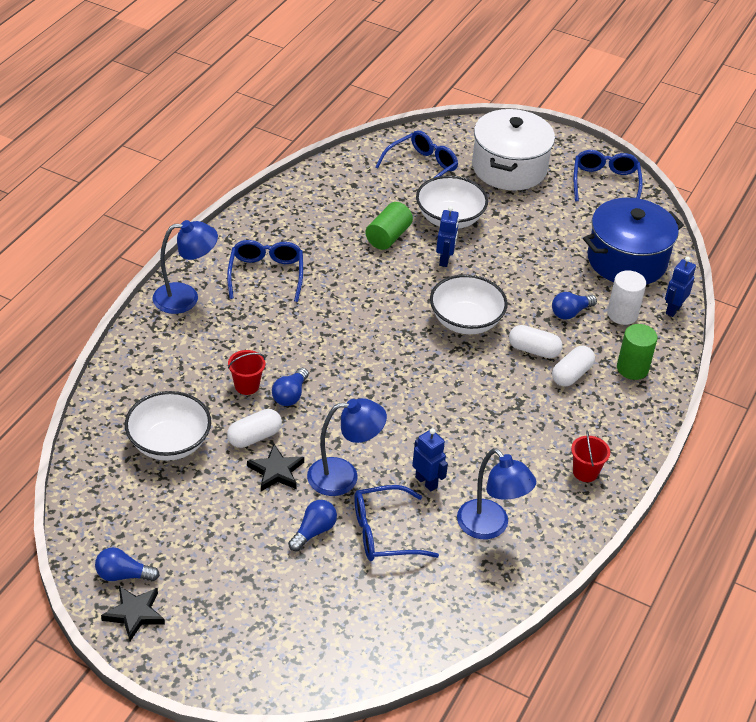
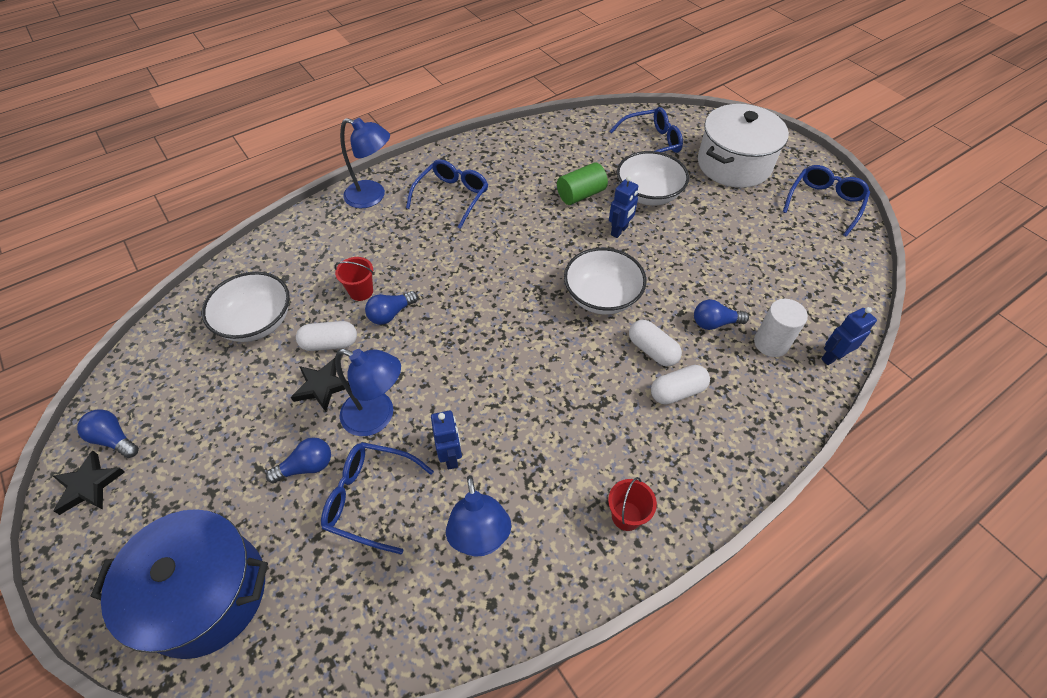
camera: 30 degrees right, 10 degrees up
(627, 260) = (806, 287): blue pot -> blue pot (206, 593)
(632, 368) = (749, 409): green cylinder -> none

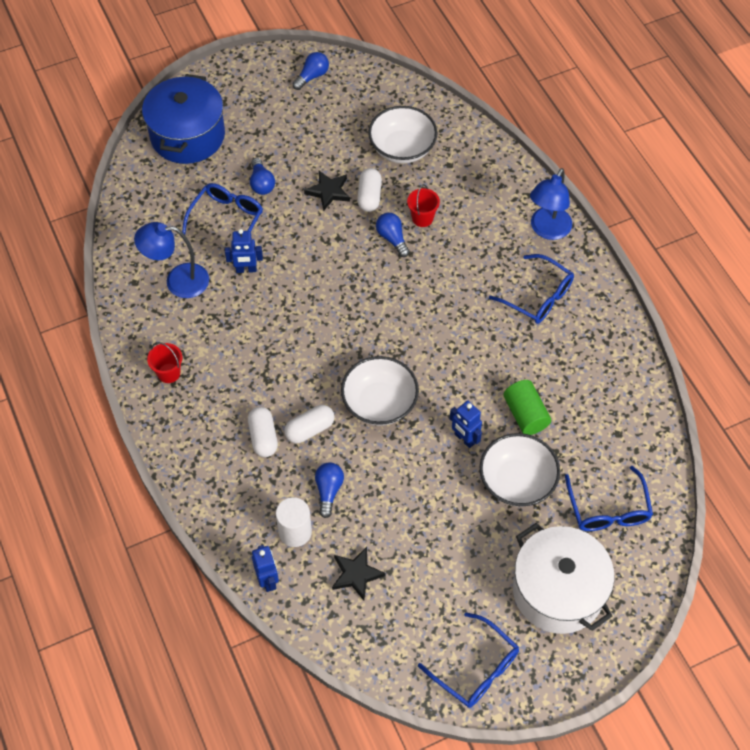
camera: 100 degrees right, 5 degrees up
(89, 485) = (279, 69): black star -> black star (356, 574)
(377, 417) = (292, 226): blue lamp -> none

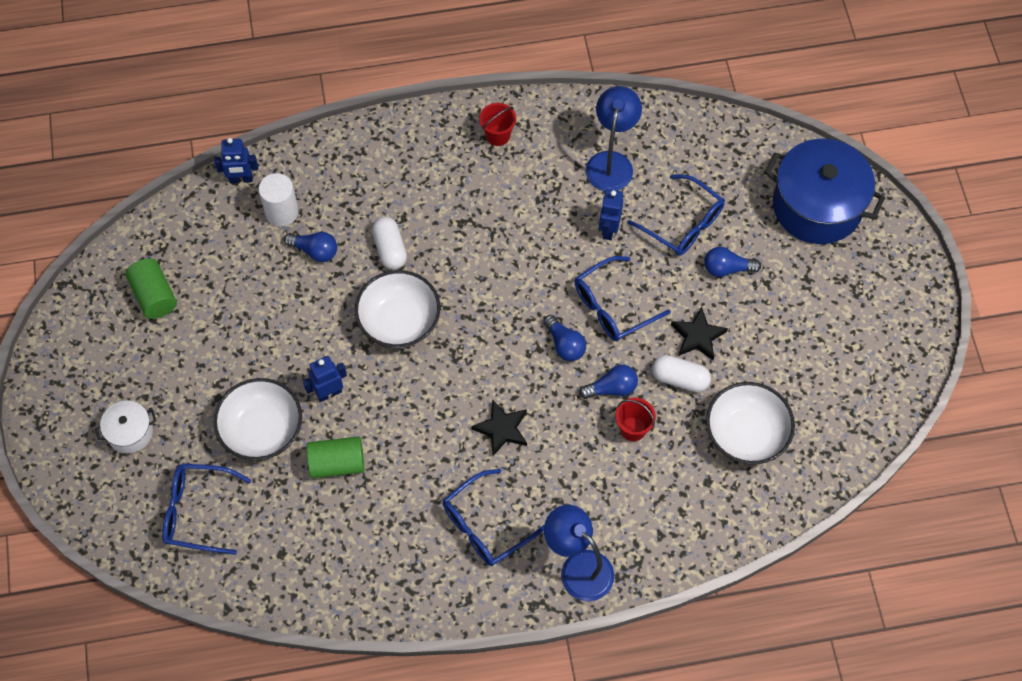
camera: 105 degrees right, 5 degrees up
(263, 437) = (395, 205): white capsule -> none
(312, 76) = (886, 359): blue light bulb -> blue light bulb (564, 344)
(356, 574) = (218, 255): black star -> black star (502, 429)
(416, 618) = (154, 296): none -> green cylinder
(476, 668) = (85, 334): blue glasses -> blue glasses (613, 306)
(558, 591) = (130, 432): white pot -> white pot, size x0.48

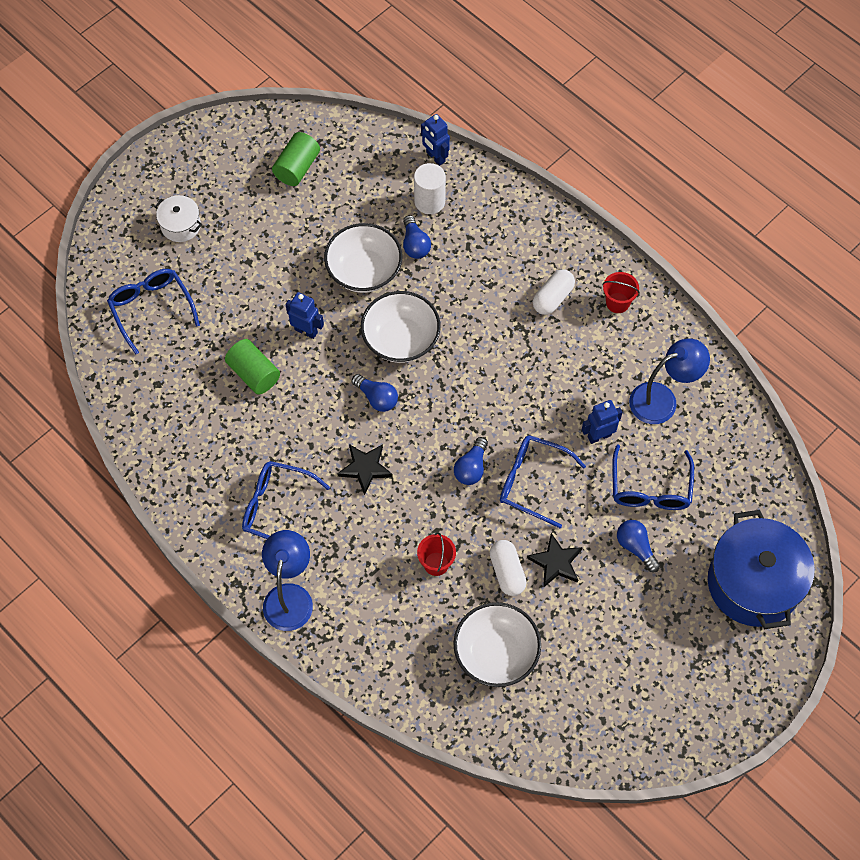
camera: 55 degrees right, 0 degrees up
(262, 430) = (244, 307): white bowl -> white bowl (364, 271)
(390, 249) = (457, 293): white capsule -> white capsule (553, 298)
(611, 388) = (459, 526): blue light bulb -> blue light bulb (376, 398)

